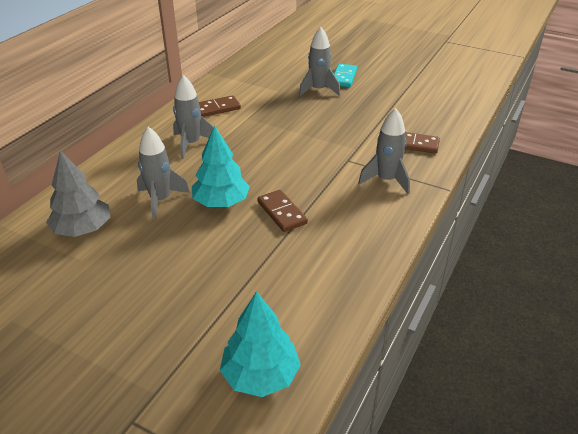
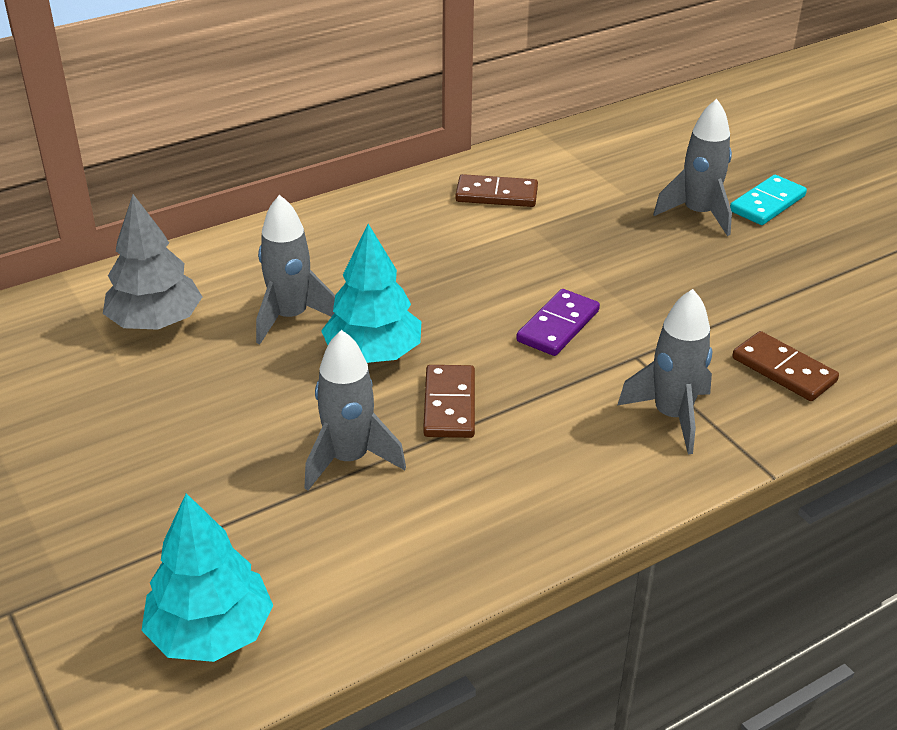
camera: 30 degrees right, 0 degrees up
(191, 144) = (407, 243): grey rocket -> grey rocket (349, 459)
(300, 158) = (558, 326): none -> purple domino

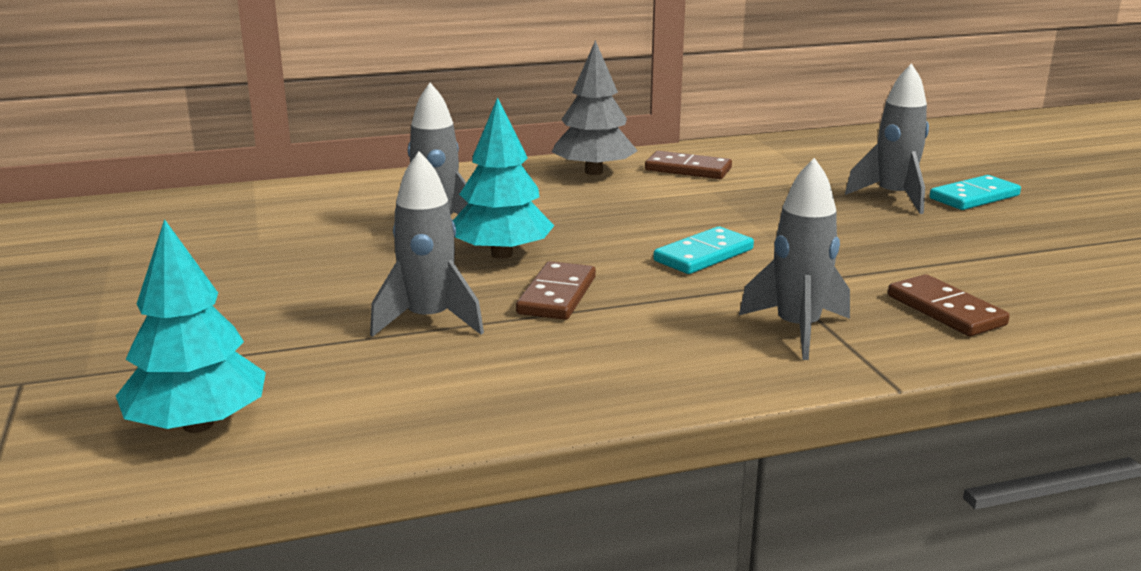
camera: 15 degrees right, 15 degrees down
(156, 322) = (311, 215): grey tree -> grey tree (594, 172)
(558, 326) = (704, 255): purple domino -> turquoise domino

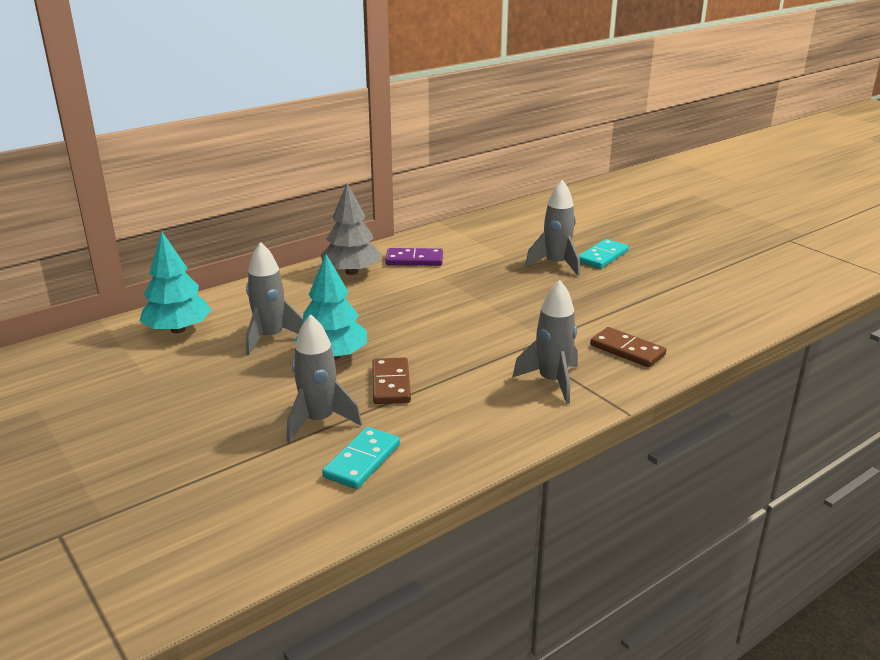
camera: 20 degrees left, 5 degrees up
(198, 424) = (219, 538): turquoise tree -> turquoise tree (178, 329)
(688, 169) = (414, 260): brown domino -> purple domino
(704, 255) = (465, 333): turquoise domino -> turquoise domino (362, 461)

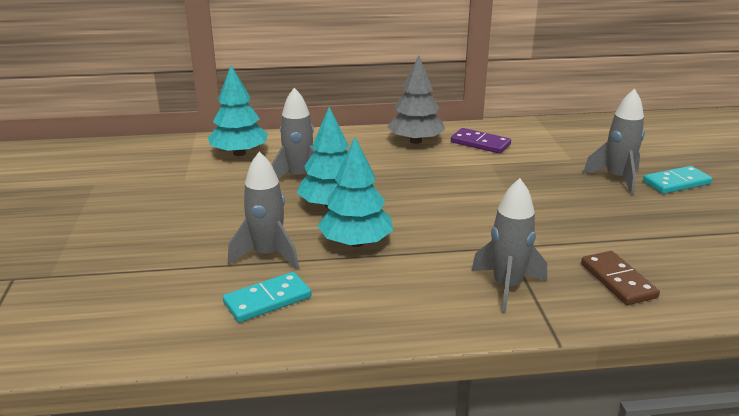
camera: 30 degrees right, 0 degrees up
(391, 384) = (356, 242): brown domino -> turquoise tree

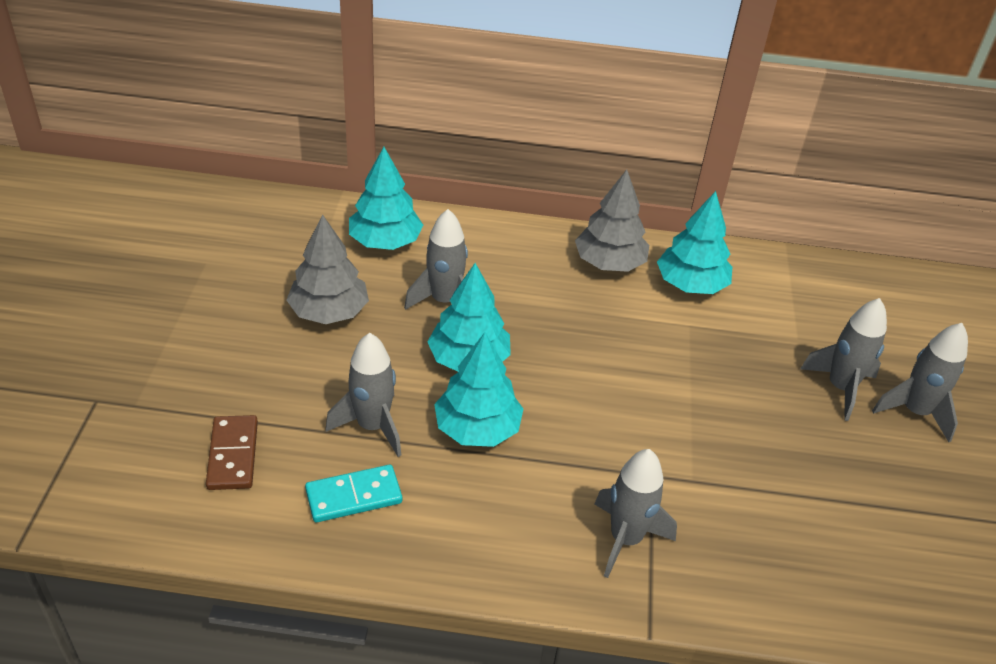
camera: 10 degrees right, 15 degrees up
(207, 196) = (329, 312): none -> grey tree
(480, 143) = (691, 284): purple domino -> turquoise tree
(617, 280) = (759, 560): brown domino -> brown domino (232, 455)
(676, 183) = (915, 412): turquoise domino -> grey rocket

